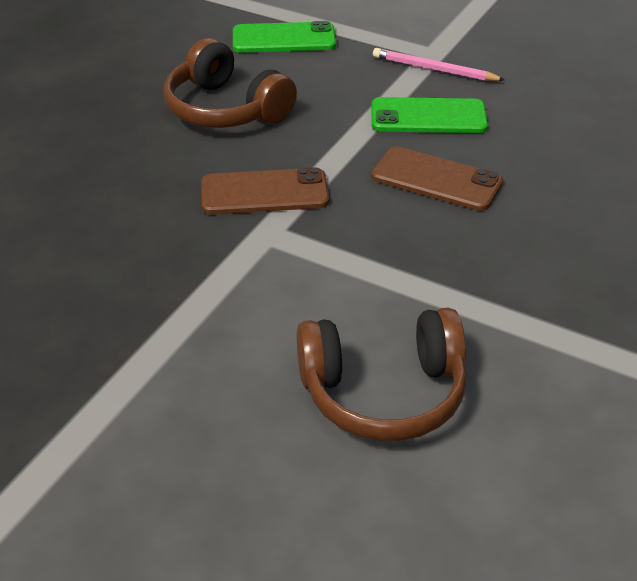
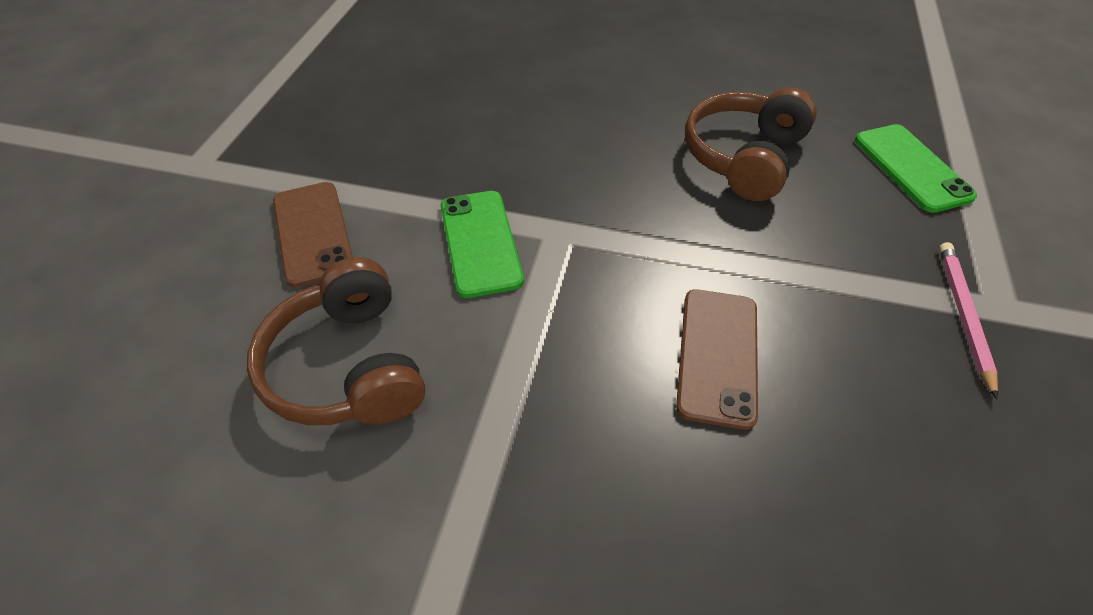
camera: 75 degrees right, 10 degrees up
(264, 192) = (621, 215): brown phone -> brown phone (313, 233)
(428, 117) = (846, 327): green phone -> green phone (480, 243)

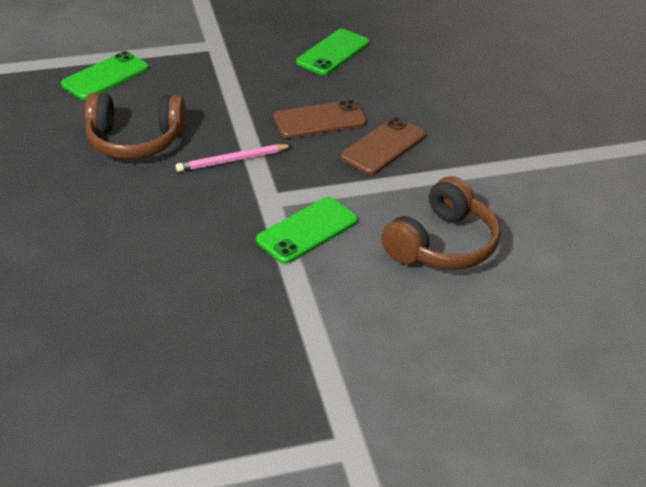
camera: 120 degrees left, 10 degrees down
(313, 233) = (363, 317): brown phone -> brown phone (383, 146)
(955, 480) = (333, 53): none -> green phone
(963, 316) = (230, 54): pink pencil -> pink pencil (232, 160)

